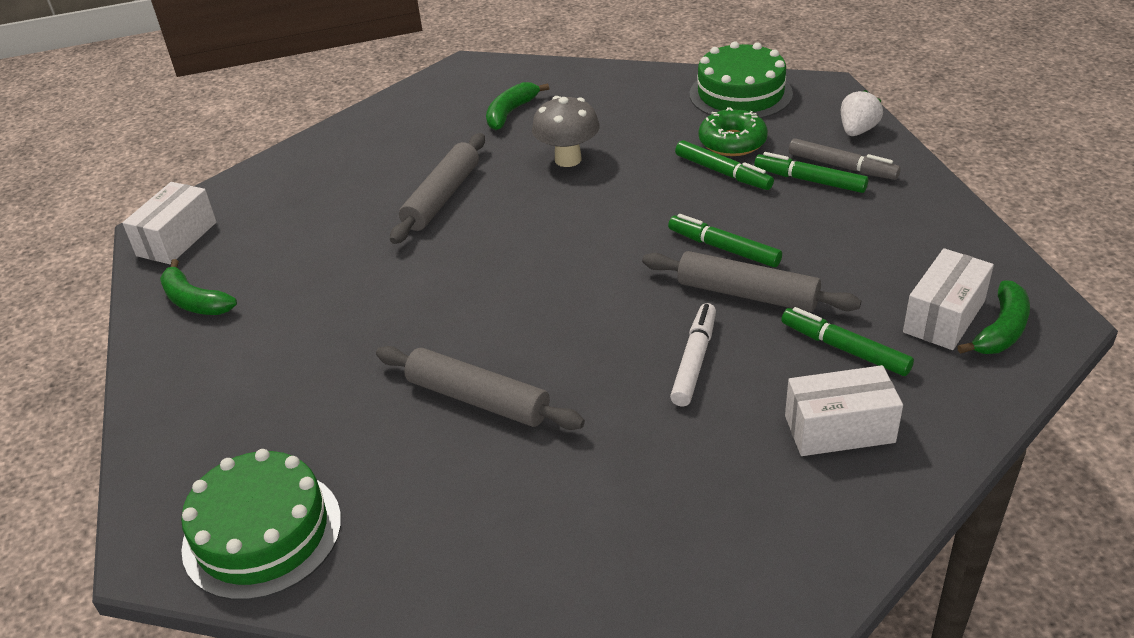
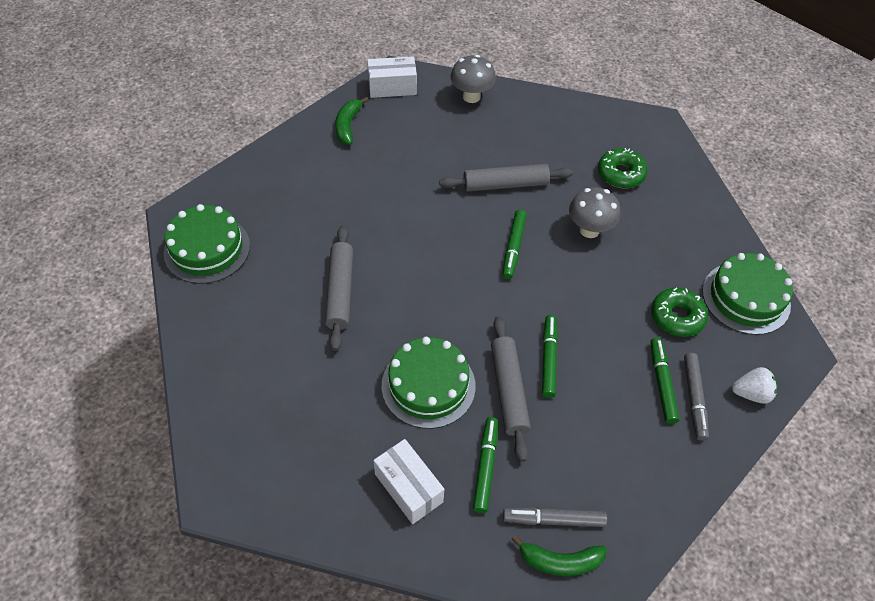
camera: 55 degrees right, 15 degrees up
(275, 178) = (471, 96): none -> grey mushroom
(511, 113) = (620, 174): green banana -> green donut
(694, 361) = (428, 385): white marker -> green cake
(723, 172) = (635, 325): green marker -> green marker (513, 247)
(944, 317) = (554, 519): white box -> grey marker

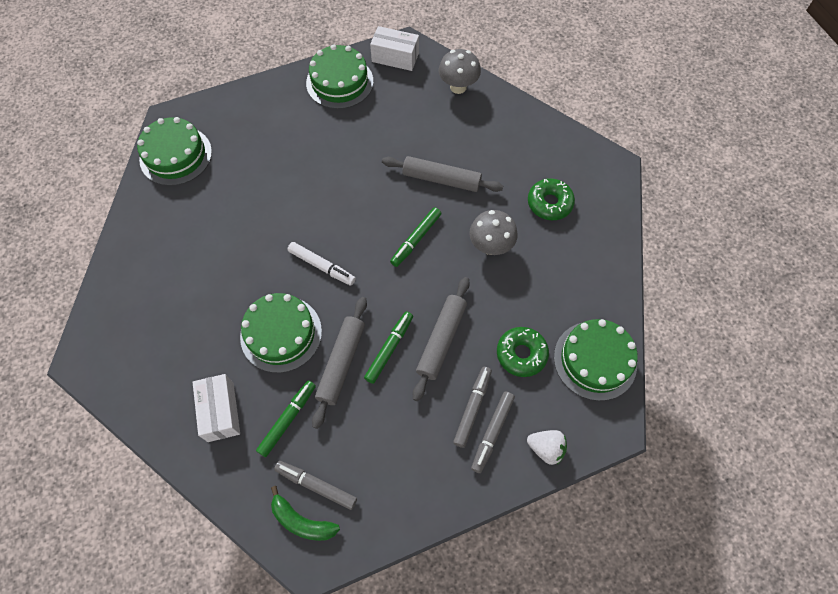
camera: 25 degrees right, 10 degrees up
(340, 291) = (256, 228): grey rolling pin -> grey rolling pin (441, 340)
(348, 125) = (339, 82): green banana -> green cake
(433, 305) = (322, 266): none -> white marker
(662, 383) = (472, 408): green marker -> grey marker

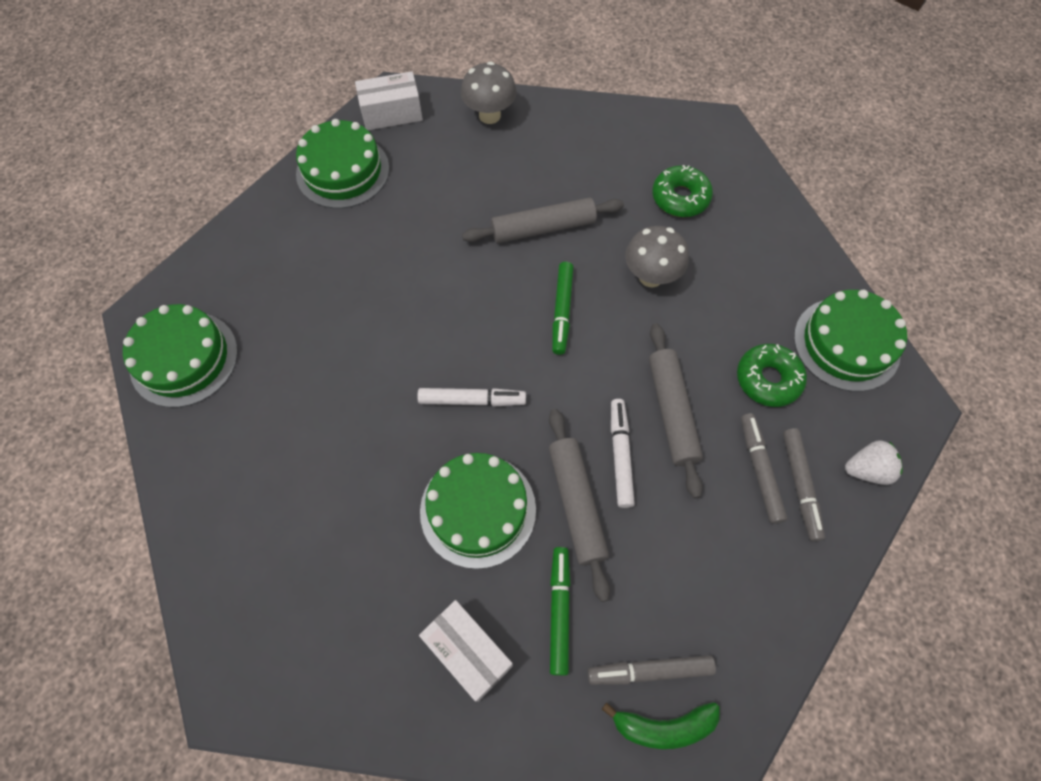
camera: 30 degrees left, 0 degrees up
(389, 349) = (620, 455): green marker -> white marker

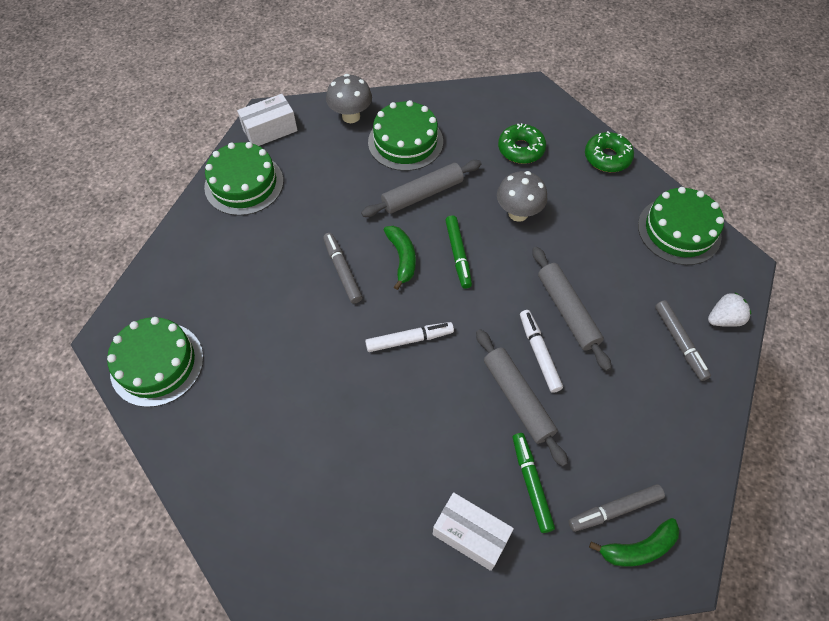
camera: 15 degrees left, 5 degrees down
(478, 510) = (442, 423): green cake -> green cake (405, 142)
(495, 300) = (402, 258): none -> green banana
(759, 470) = (646, 338): grey marker -> grey marker (342, 271)
(768, 379) = (630, 270): green donut -> green donut (607, 157)

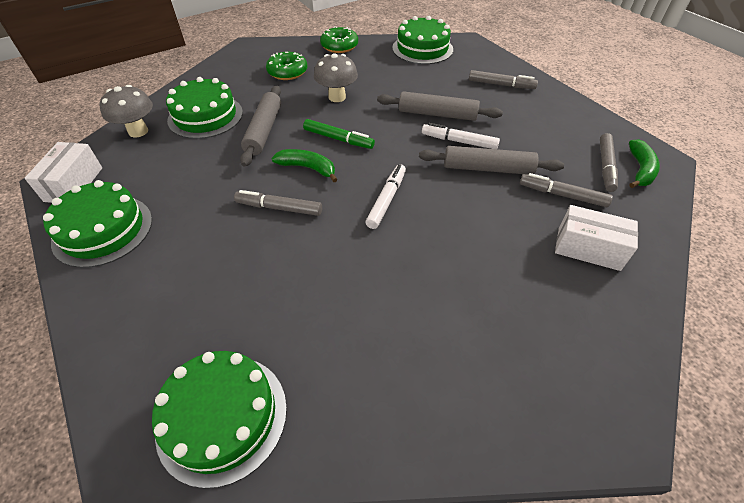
camera: 55 degrees left, 10 degrees down
(470, 535) = (588, 249): white box -> white box turned 45 degrees clockwise
(531, 483) = (562, 195): green marker -> grey marker
(723, 319) = (498, 63): white strawberry -> none

